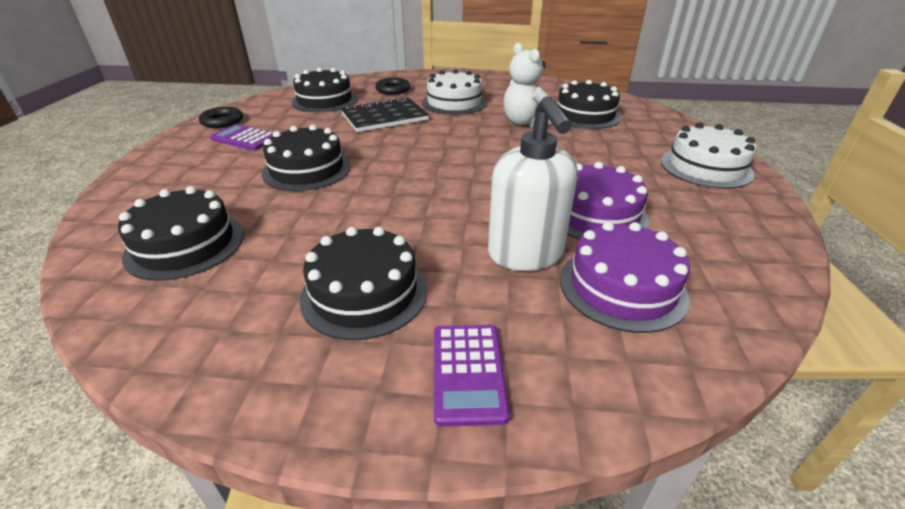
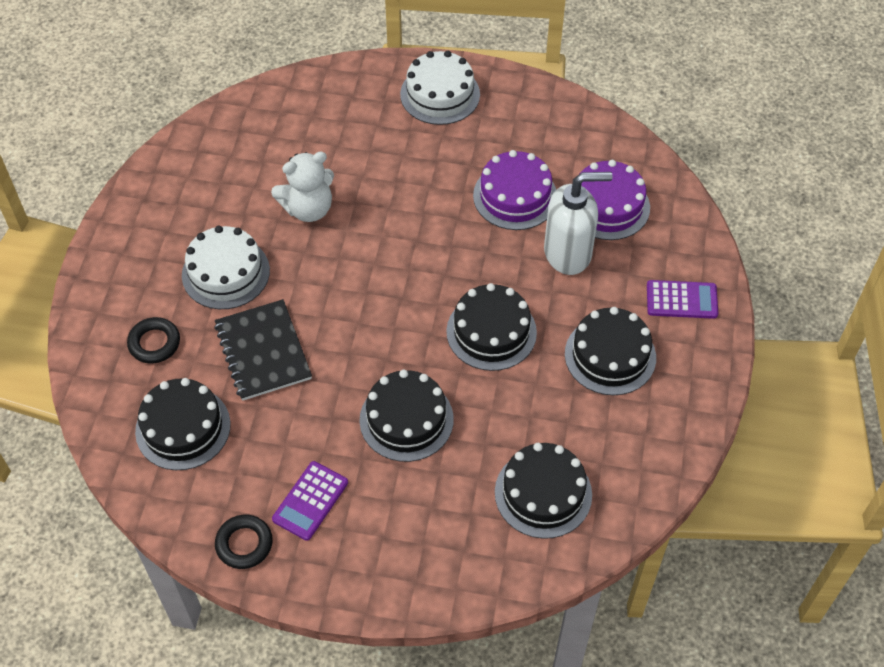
camera: 85 degrees left, 20 degrees up
(585, 115) = (296, 148): black cake -> black cake (491, 332)

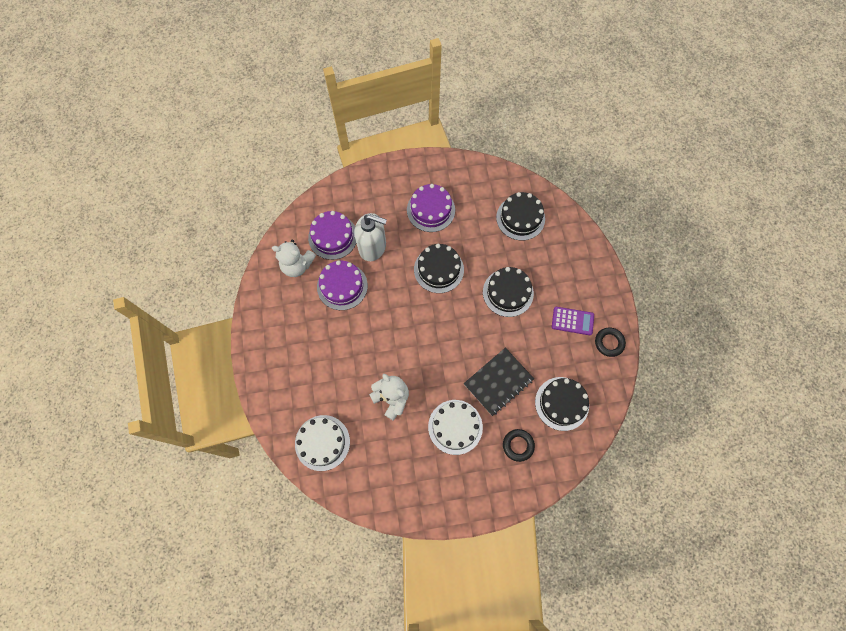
camera: 110 degrees left, 15 degrees up
(440, 94) = (275, 355): white cake -> white cake (322, 442)
(568, 253) = (373, 247): white soap dispenser -> white soap dispenser turned 135 degrees clockwise
(573, 150) = (297, 265): none -> white teddy bear
(610, 355) = (431, 210): black cake -> purple cake
(681, 300) = (383, 186): purple calculator -> none

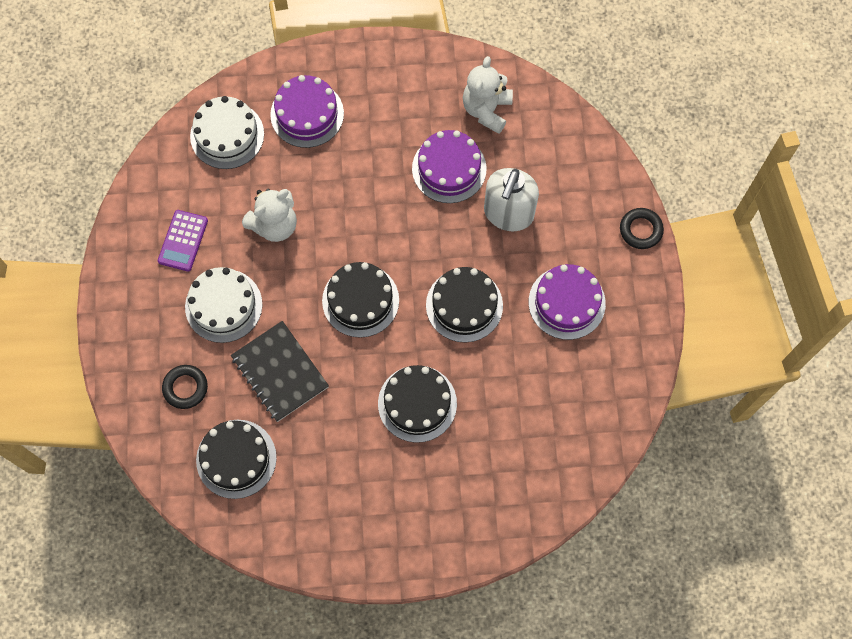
camera: 95 degrees right, 0 degrees up
(333, 237) = (529, 159): purple cake -> purple cake (307, 114)
(520, 218) = (544, 440): black cake -> black cake (360, 300)
(572, 321) = (361, 495): purple calculator -> purple calculator (183, 241)
(609, 343) = (320, 546): black ring -> black ring (640, 230)

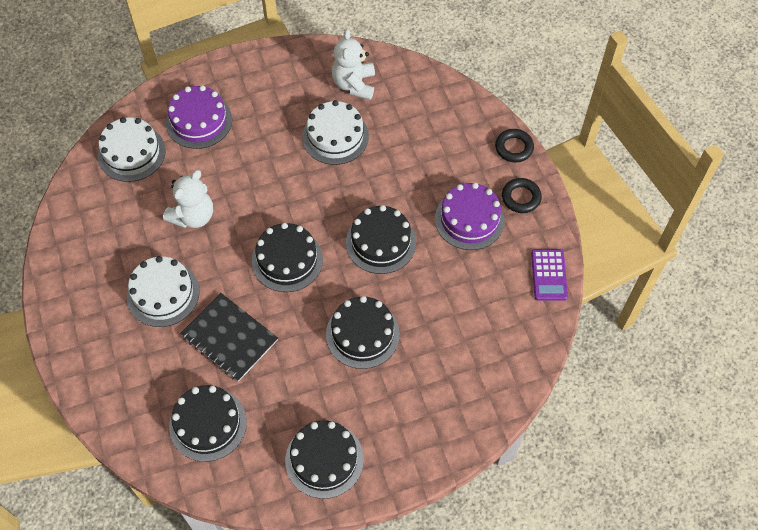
camera: 15 degrees left, 10 degrees down
(183, 241) = (112, 248): purple calculator -> purple calculator (549, 275)
(185, 388) = (144, 373): black ring -> black ring (521, 197)
(343, 527) = (324, 459): none -> black cake
(449, 168) = (335, 136): purple cake -> white cake
(508, 214) = (397, 160): white soap dispenser -> none

